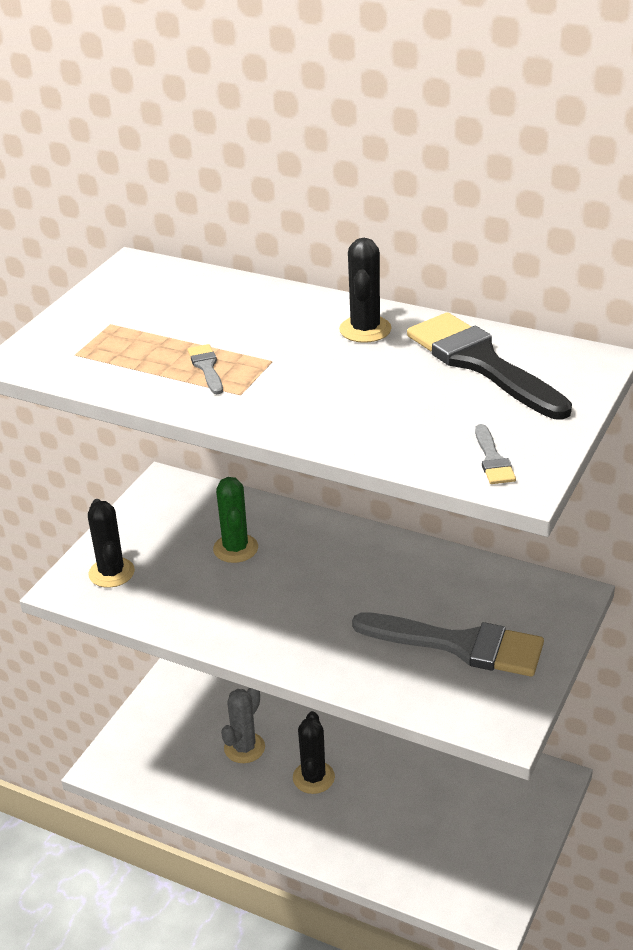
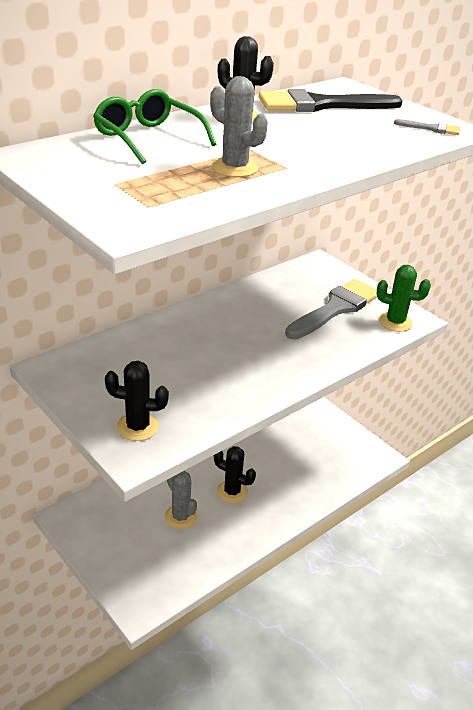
camera: 70 degrees left, 0 degrees up
(206, 367) = (235, 168): grey brush -> grey cactus
(235, 548) = (166, 359): green cactus -> green cactus (395, 322)
(239, 302) = (148, 138): none -> green glasses

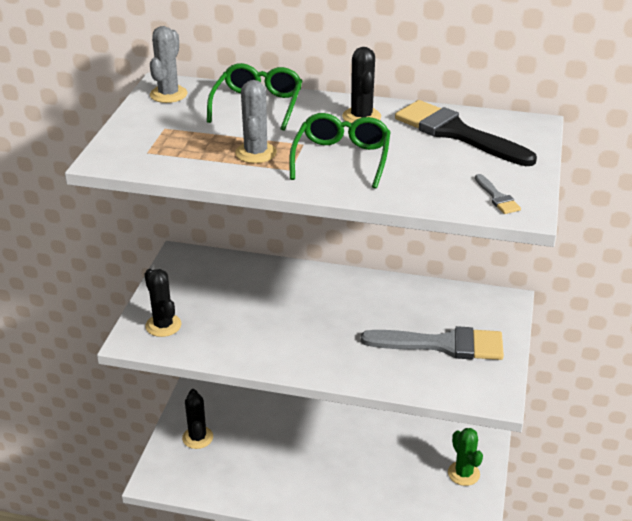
camera: 55 degrees right, 0 degrees up
(180, 517) = (257, 450): grey cactus -> grey cactus (168, 94)
(232, 492) = (315, 464): black cactus -> black cactus (197, 437)
(298, 146) = (341, 158): none -> green glasses
(395, 322) = (472, 388): green cactus -> green cactus (463, 473)

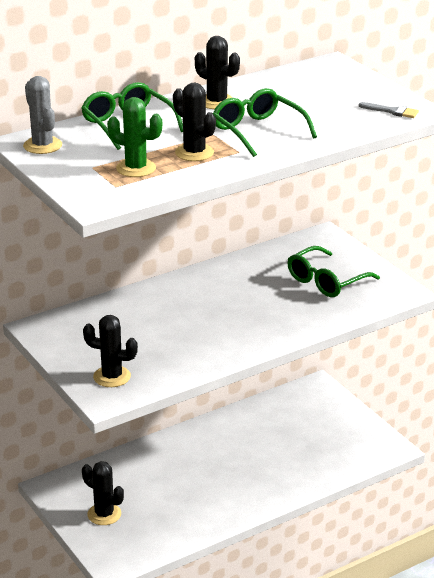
camera: 45 degrees left, 5 degrees down
(255, 153) = (194, 153): grey cactus -> black cactus
(442, 344) = (326, 281): grey brush -> green glasses
(456, 133) = (297, 87): black brush -> none
(463, 473) = (331, 415): green cactus -> green cactus (136, 168)

